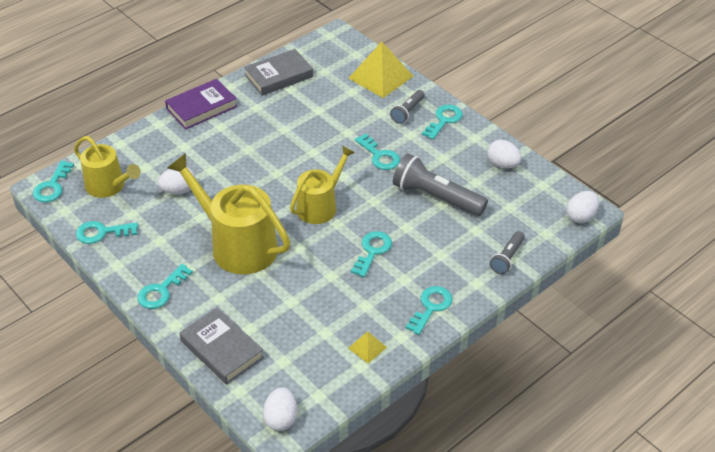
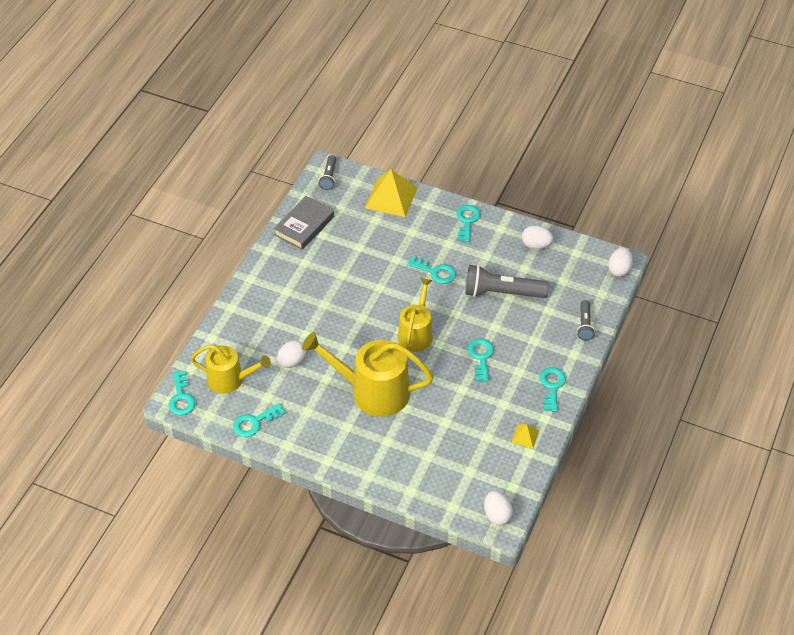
camera: 25 degrees left, 5 degrees up
(161, 291) = (339, 452): turquoise key -> none
(201, 107) = (258, 279): purple book -> none
(222, 349) = (418, 480): grey book -> none
(407, 112) = (433, 223): grey flashlight -> grey flashlight (329, 177)

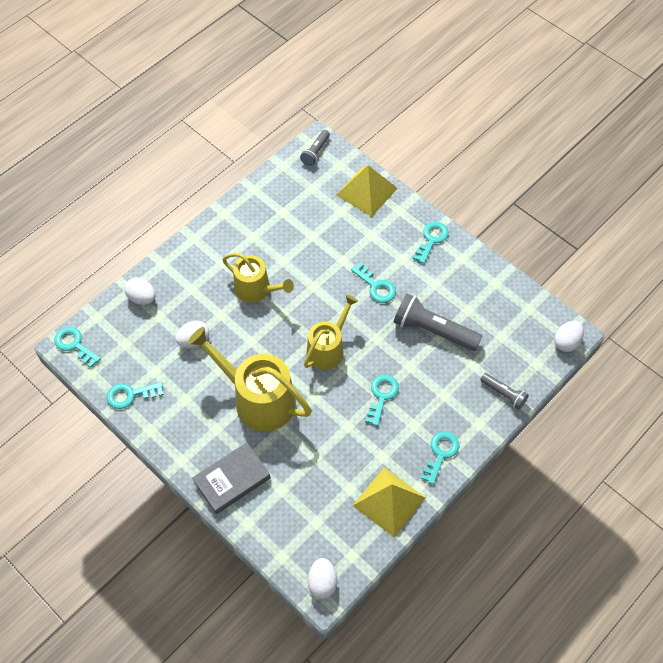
camera: 20 degrees right, 10 degrees up
(181, 397) = (74, 345): turquoise key -> turquoise key turned 120 degrees clockwise
(230, 380) = (127, 341): yellow watering can -> yellow watering can (256, 289)
(304, 226) = (269, 197): grey book -> grey book (232, 480)
(525, 436) = (389, 501): yellow pyramid -> yellow pyramid, size x2.11
(536, 245) = (490, 287): white egg -> white egg (142, 298)
(584, 325) = (504, 394): grey flashlight -> grey flashlight turned 75 degrees counterclockwise

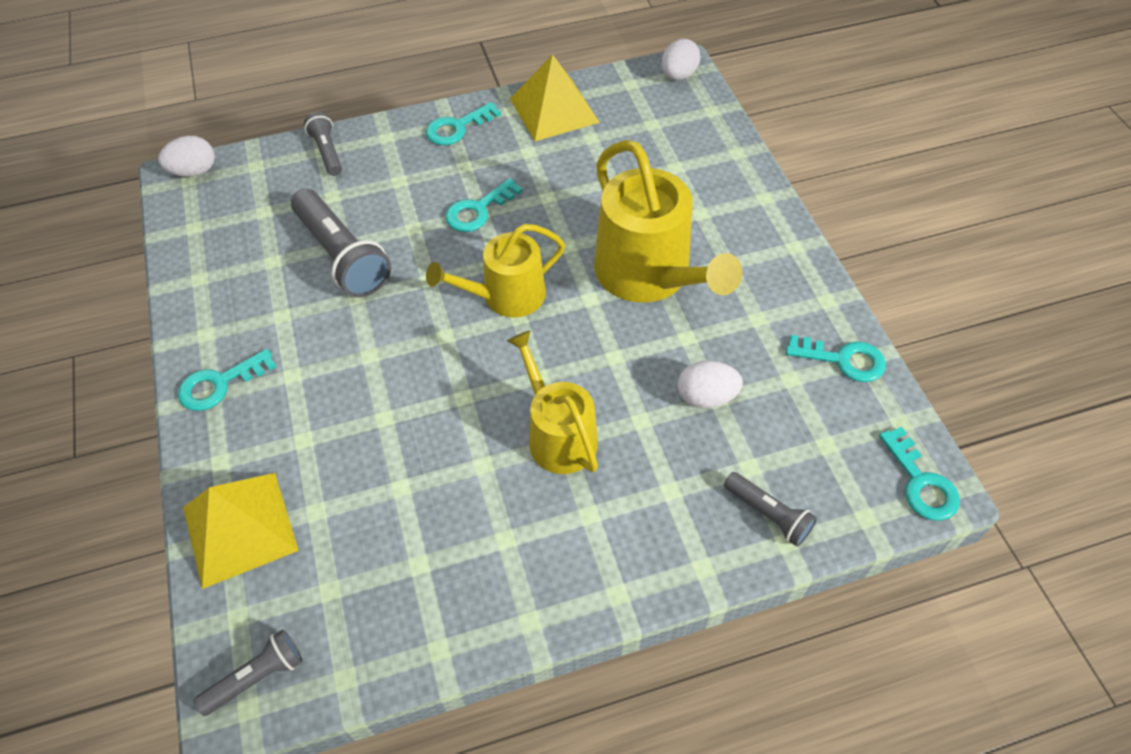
camera: 150 degrees left, 5 degrees down
(142, 298) = (768, 514): white egg -> grey flashlight
(232, 480) = (735, 200): grey book -> none
(376, 286) = (367, 351): turquoise key -> none

